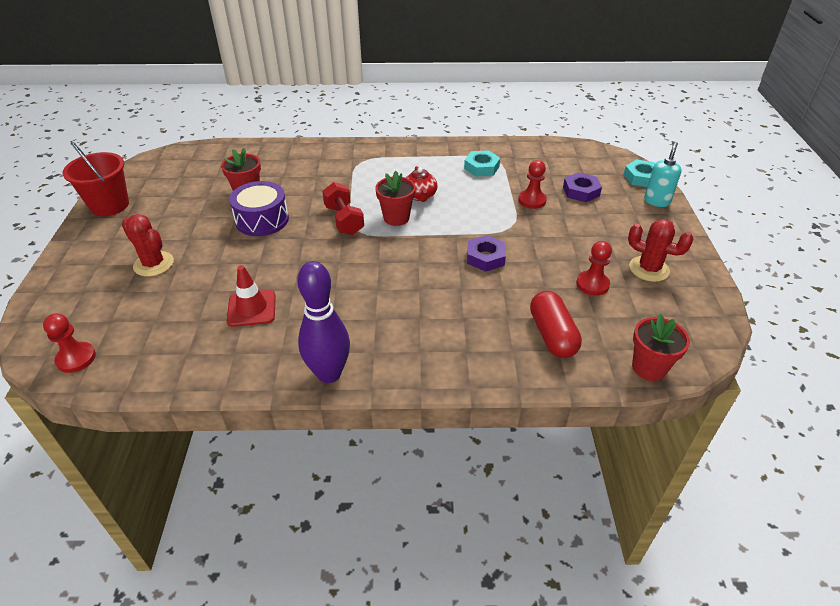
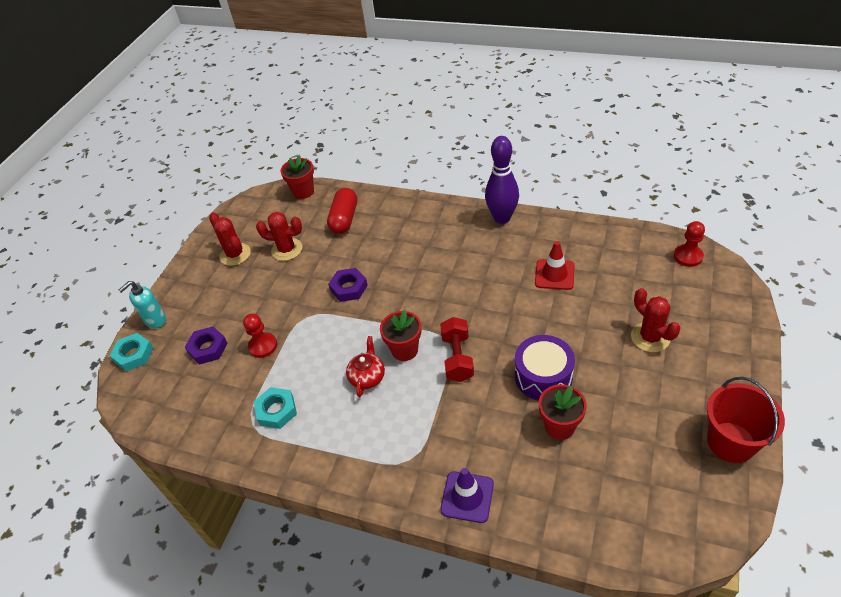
camera: 155 degrees left, 5 degrees up
(313, 152) = (467, 497): none -> purple traffic cone
(592, 284) = (287, 249): red pawn -> red cactus

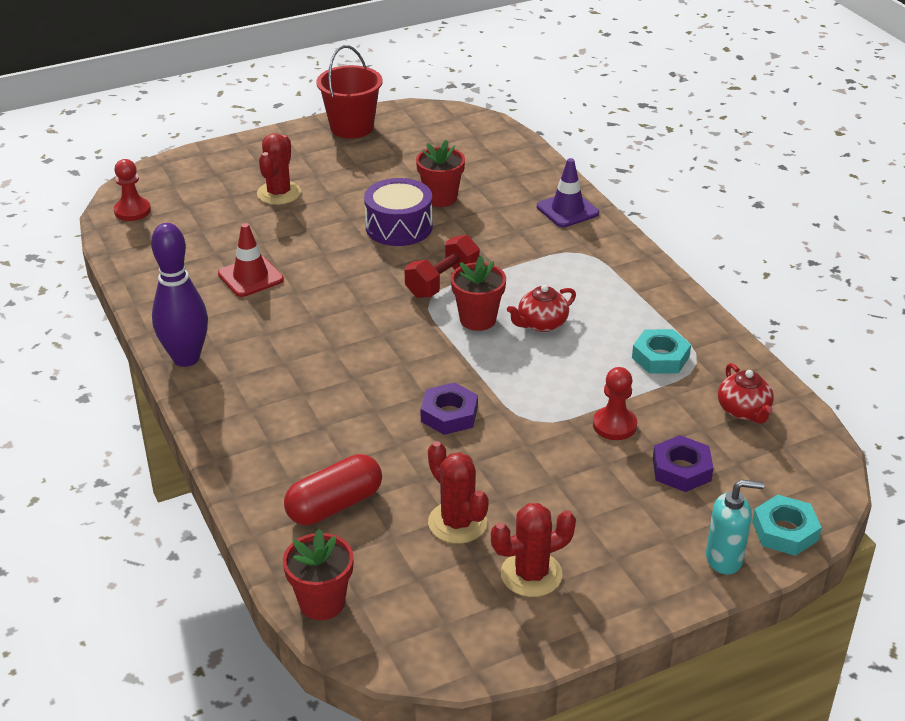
camera: 140 degrees left, 10 degrees down
(199, 411) = (744, 411): none -> red teapot
(235, 254) = (531, 574): red cactus -> red cactus turned 60 degrees clockwise

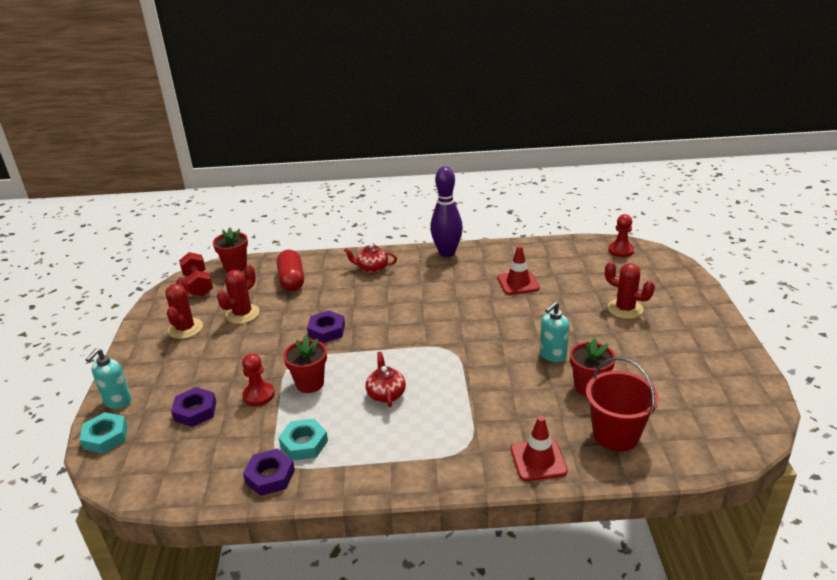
camera: 115 degrees right, 5 degrees down
(352, 127) = (732, 363): red bucket -> red bucket (616, 434)
(399, 227) = (552, 355): purple drum -> turquoise soap dispenser
(442, 282) = (466, 360): red dumbbell -> red dumbbell (198, 285)
(457, 523) = (242, 314): red cactus -> red cactus turned 45 degrees counterclockwise
(478, 319) = (411, 365): red flower pot -> red flower pot (310, 383)
(567, 210) = (538, 460): purple traffic cone -> red traffic cone
(721, 364) = (270, 476): none -> purple nut
(744, 411) = (214, 466): red teapot -> red teapot (372, 269)

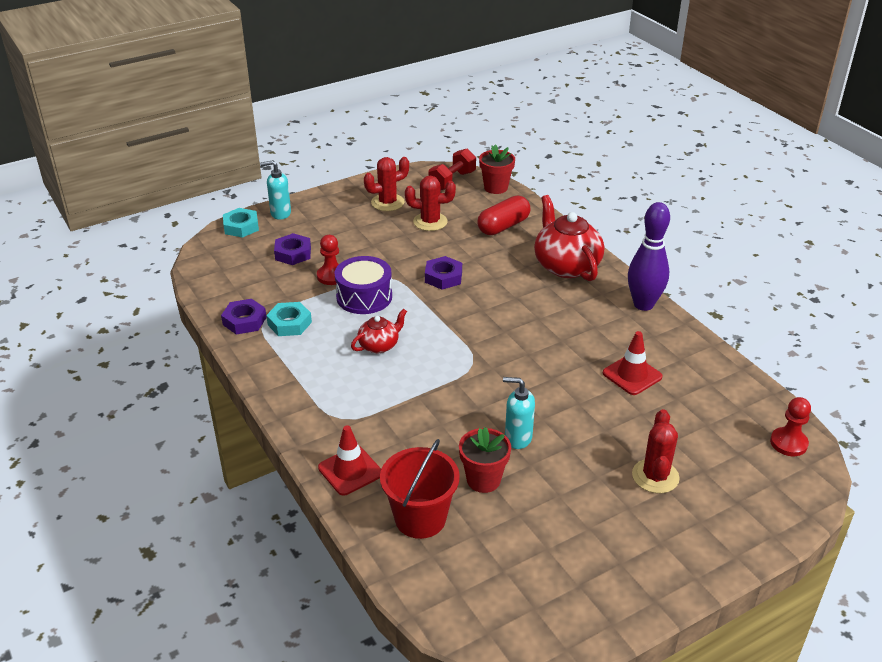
camera: 60 degrees right, 5 degrees up
(310, 383) = (364, 297): red flower pot -> purple drum
(372, 269) = (566, 265): red teapot -> red teapot, size x1.86

